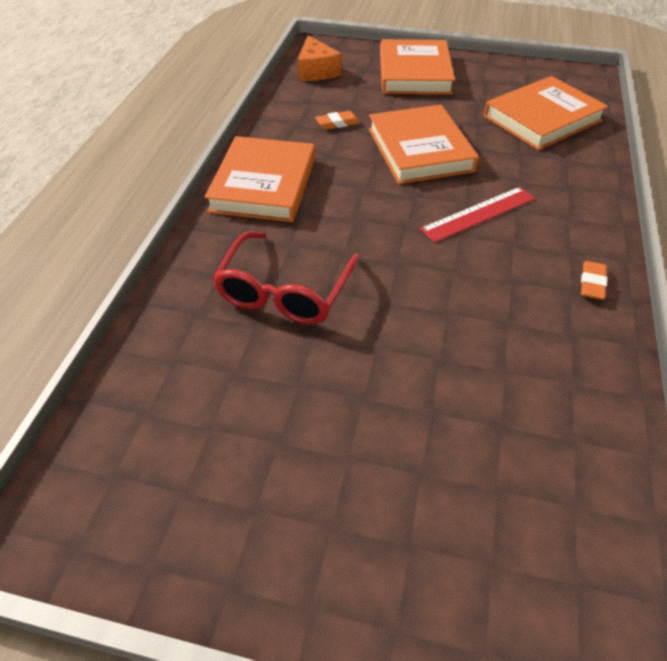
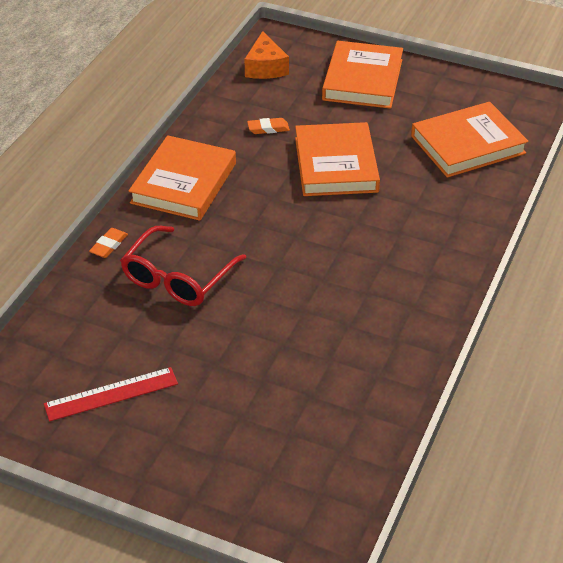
camera: 10 degrees right, 5 degrees down
(478, 214) = (364, 232): red ruler -> red ruler (111, 394)
(592, 283) = (433, 303): orange eraser -> orange eraser (109, 245)

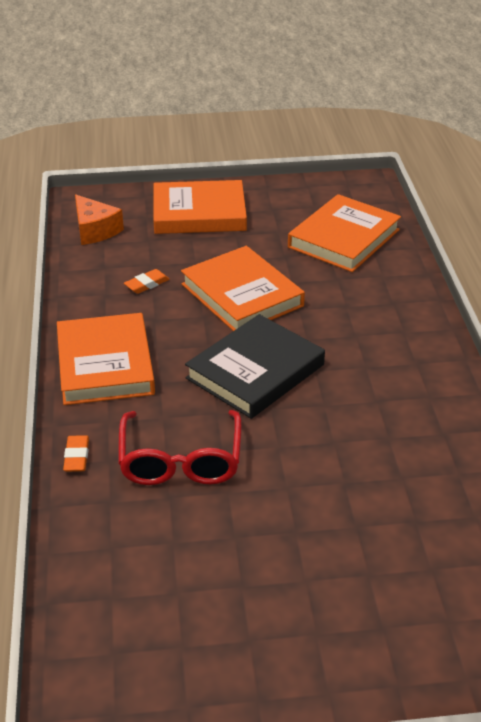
camera: 30 degrees left, 5 degrees down
(111, 394) = (214, 613): red ruler -> none
(291, 232) = (255, 371): none -> black book
(363, 80) = (199, 213): orange book -> orange book turned 75 degrees counterclockwise

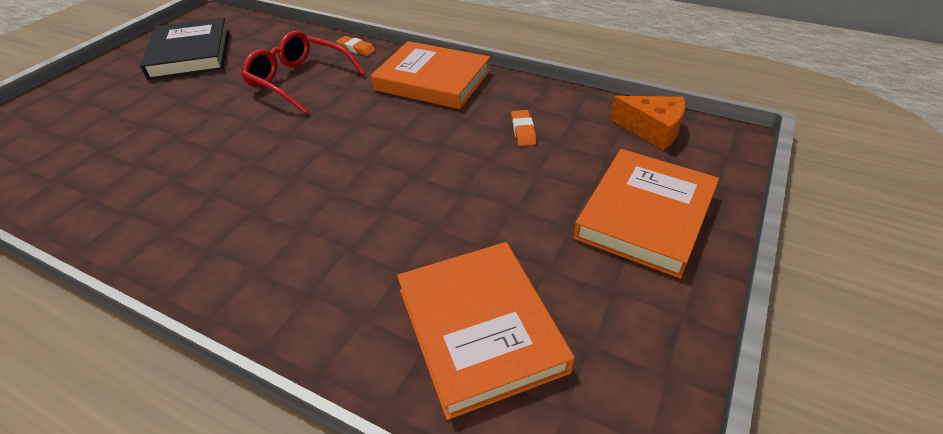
camera: 125 degrees right, 5 degrees up
(95, 230) = (652, 130): orange cheese -> orange cheese turned 150 degrees counterclockwise
(242, 295) = (447, 180): orange book -> none
(255, 371) = (335, 144): black book -> black book (191, 54)

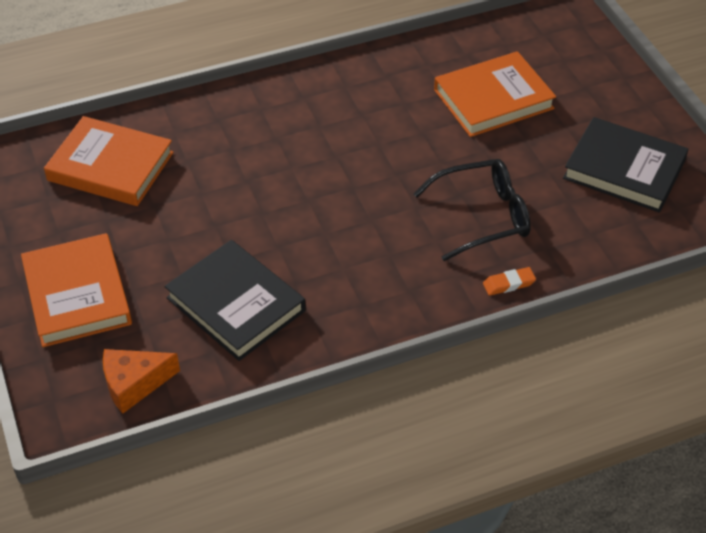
camera: 130 degrees right, 5 degrees up
(299, 80) = (483, 216): red glasses -> black glasses
(432, 80) = (380, 301): orange book -> orange book (493, 99)
(523, 131) = (235, 304): orange eraser -> black book

